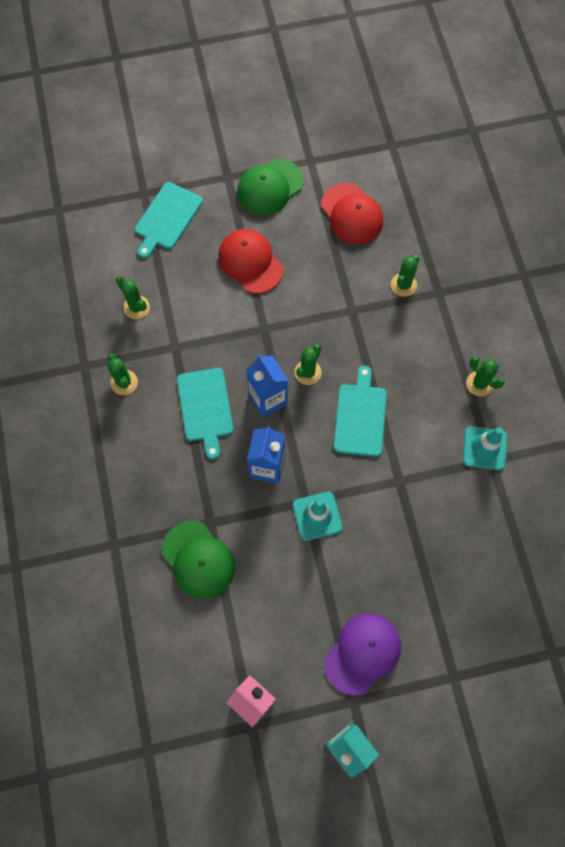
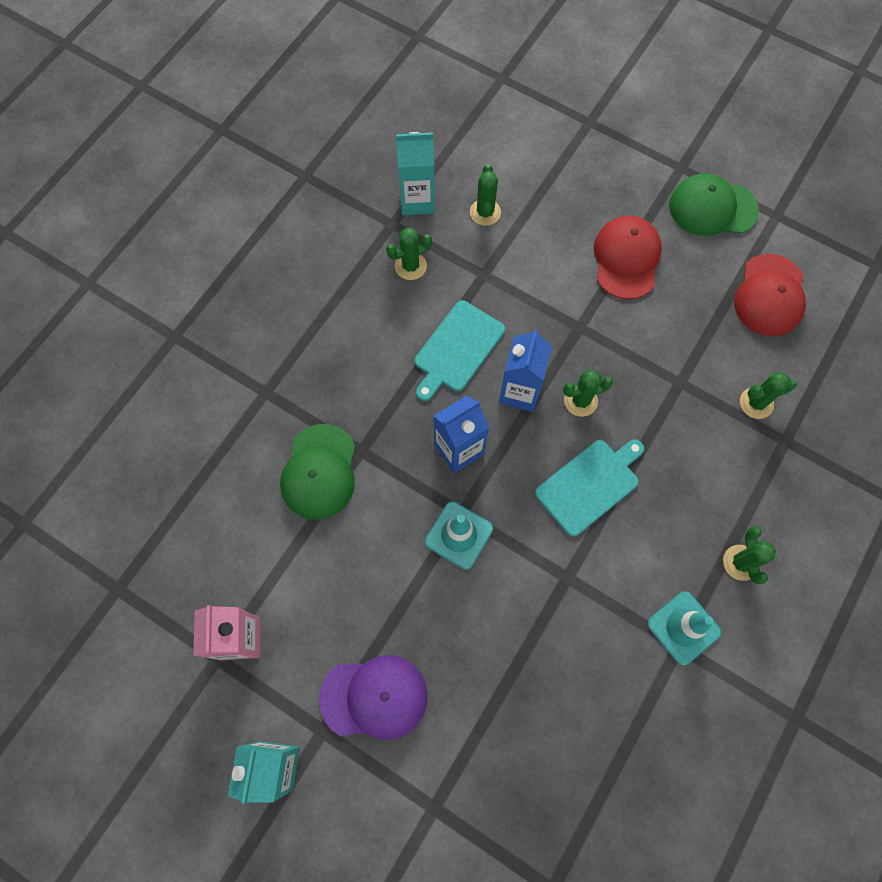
camera: 45 degrees right, 0 degrees up
(85, 337) = (417, 200): none -> turquoise carton
(124, 382) = (410, 266): green cactus -> green cactus turned 45 degrees clockwise
(167, 218) = (589, 159): turquoise cutting board -> none

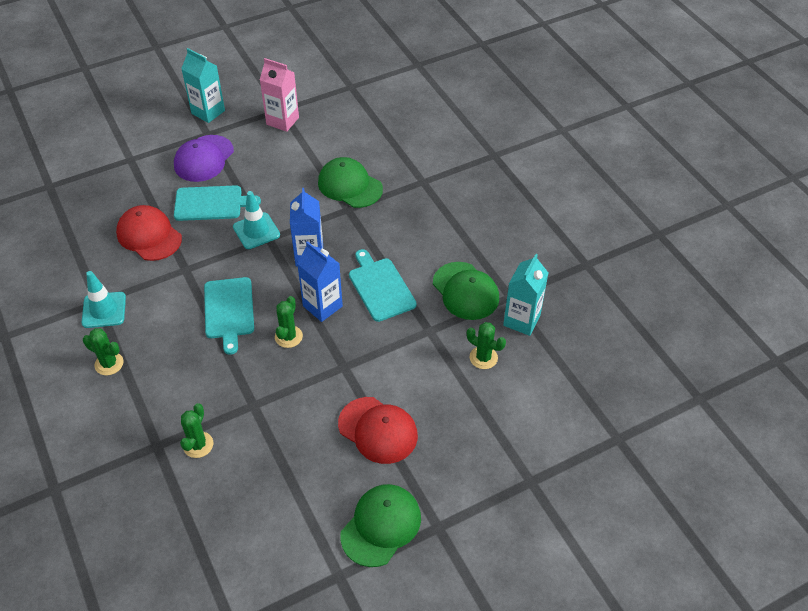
camera: 120 degrees right, 20 degrees down
(410, 266) = (465, 291): green cactus -> green cap
(448, 624) = (211, 203): none -> turquoise cutting board
(769, 296) = (271, 515): red cap -> red cap (149, 235)

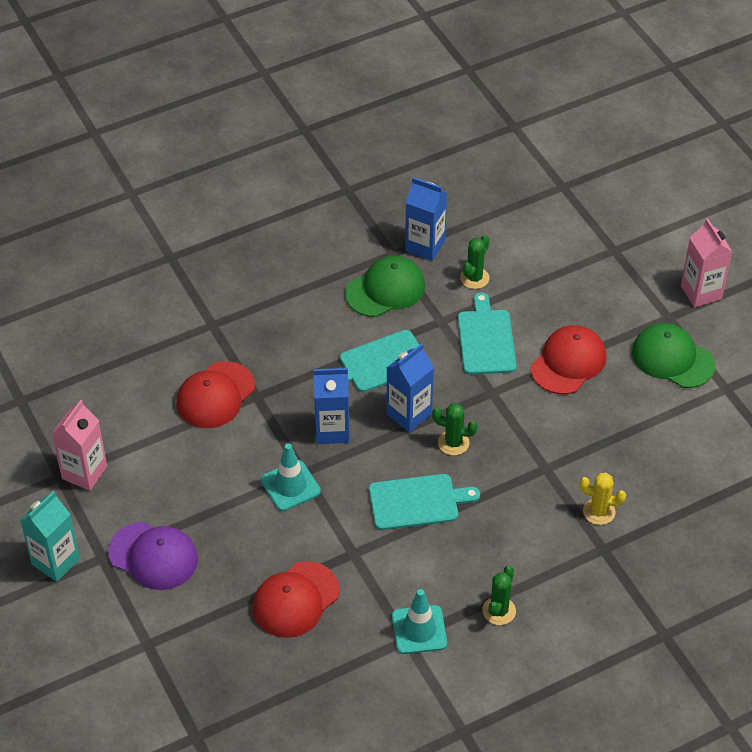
camera: 90 degrees left, 0 degrees up
(198, 445) = (599, 512): green cactus -> yellow cactus
(211, 203) = (240, 538): turquoise cutting board -> turquoise cutting board (486, 339)
(349, 185) = (215, 395): green cap -> red cap
(474, 564) = (701, 292): none -> pink carton
(521, 320) = (425, 246): turquoise carton -> blue carton

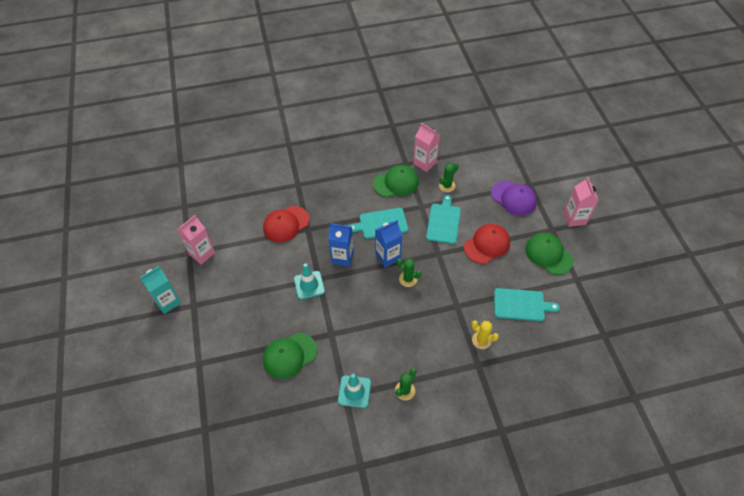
camera: 15 degrees right, 5 degrees up
(153, 556) = (221, 310): purple cap -> purple cap (513, 198)
(295, 600) = (289, 355): red cap -> green cap
(417, 502) = (377, 310): turquoise cutting board -> turquoise cutting board (521, 305)
(425, 246) = (425, 163): blue carton -> pink carton

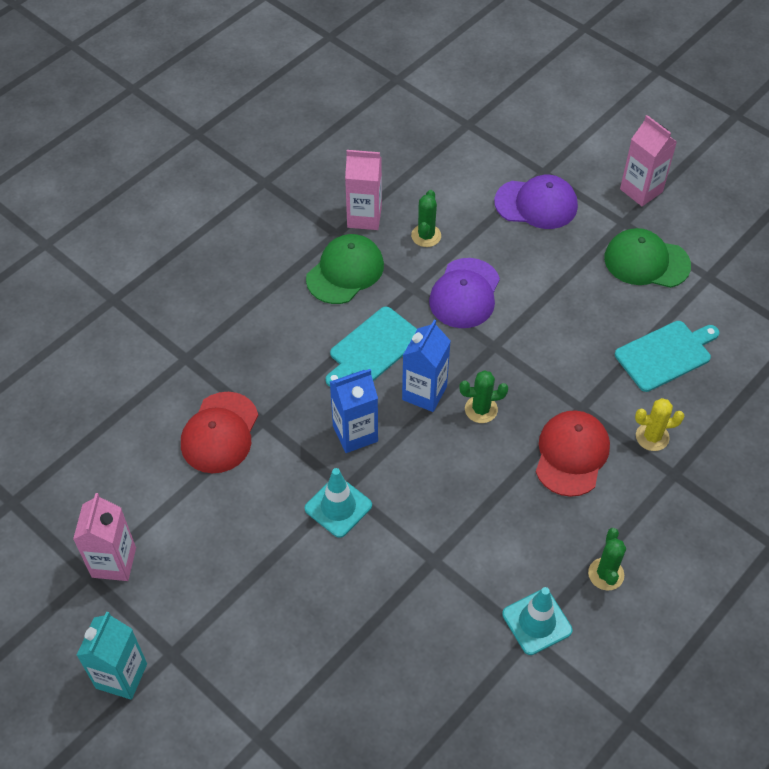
camera: 35 degrees left, 0 degrees up
(289, 355) = (397, 632): green cap -> none
(443, 222) = (465, 294): turquoise cutting board -> purple cap
(487, 244) = (552, 294): red cap -> red cap (571, 454)

